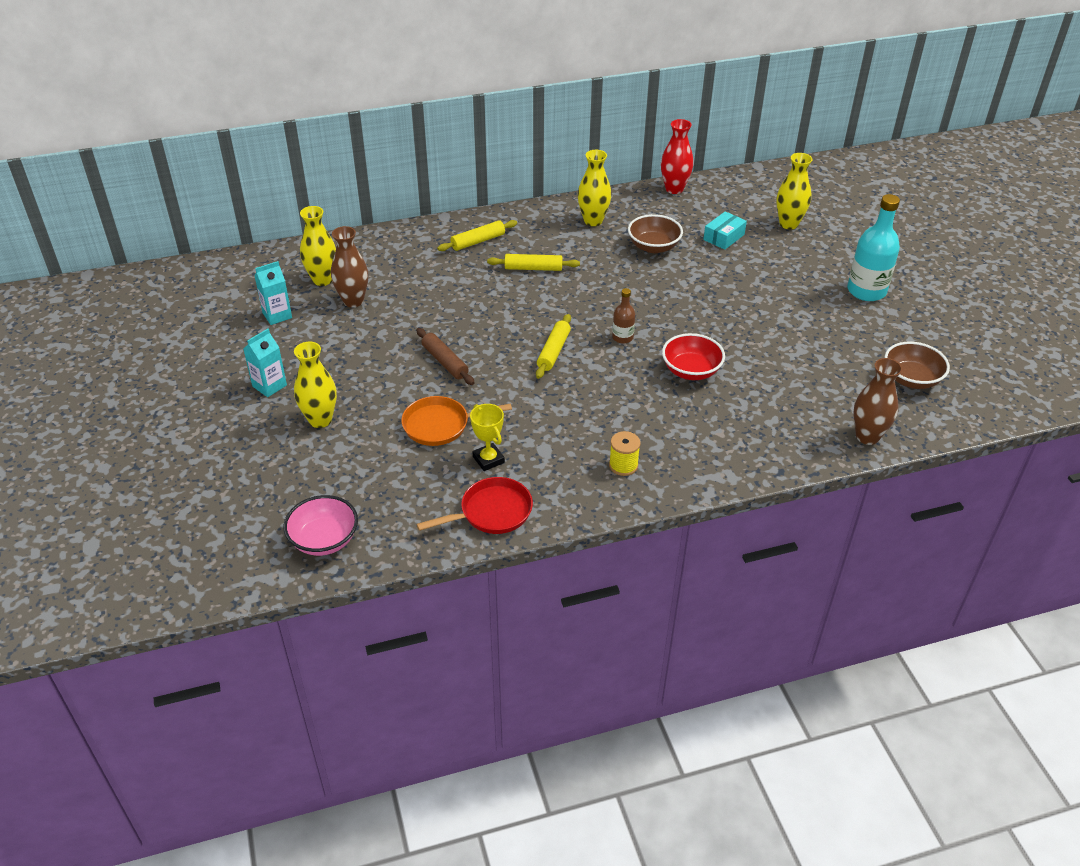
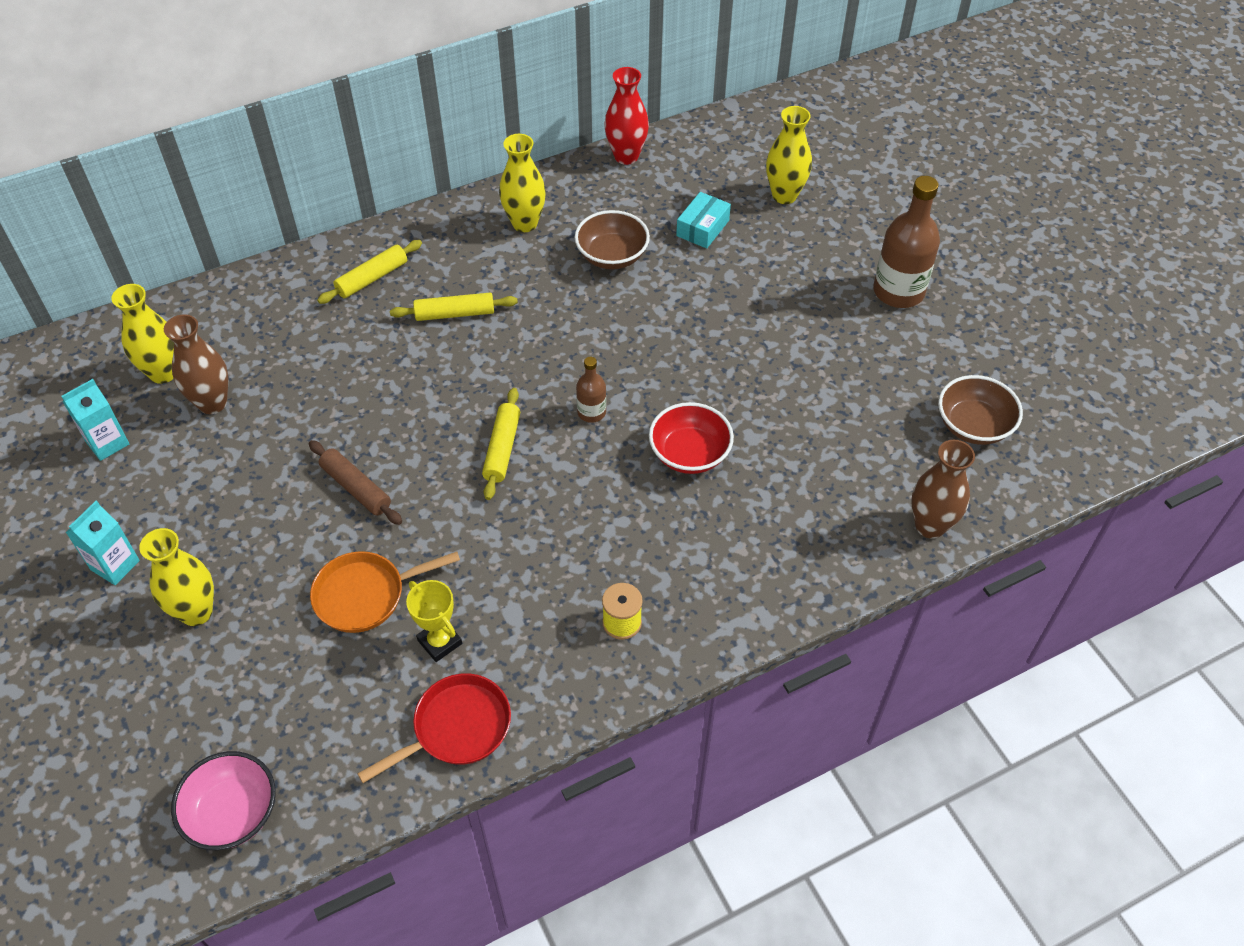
camera: 10 degrees left, 10 degrees up
(866, 291) = (898, 291): turquoise bottle -> brown bottle

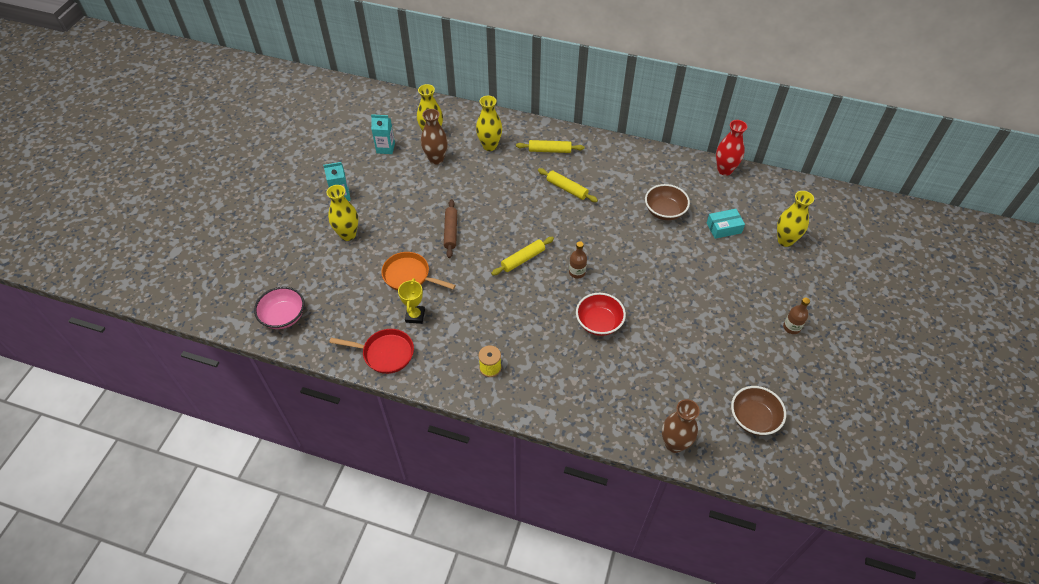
camera: 45 degrees right, 0 degrees up
(525, 223) = (641, 170): yellow vase -> yellow vase (489, 146)
(898, 291) = (791, 327): brown bottle -> brown bottle, size x0.52

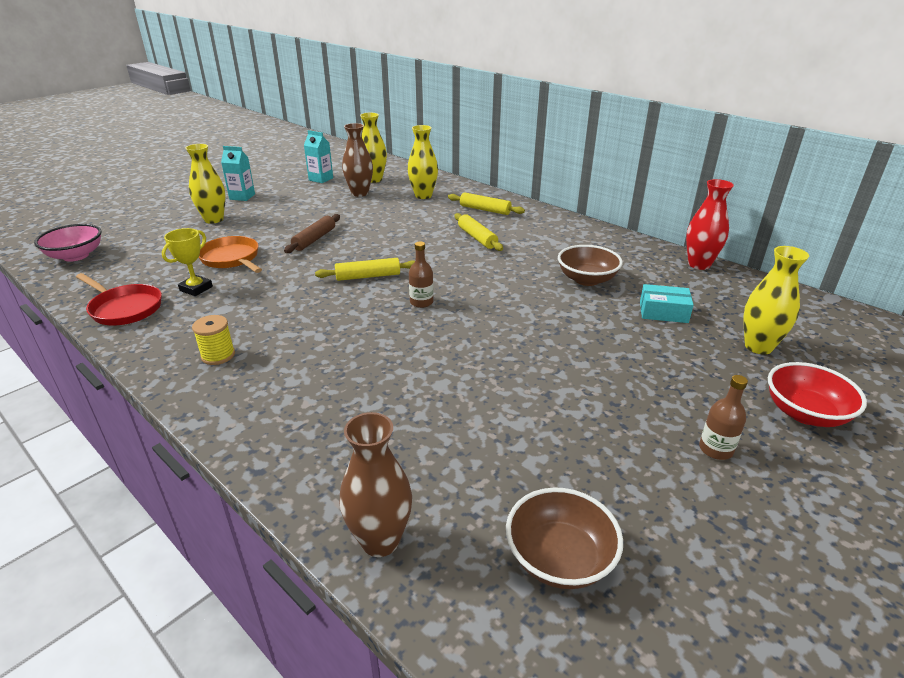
camera: 25 degrees right, 20 degrees down
(599, 323) = (403, 354): red bowl -> red bowl (805, 413)

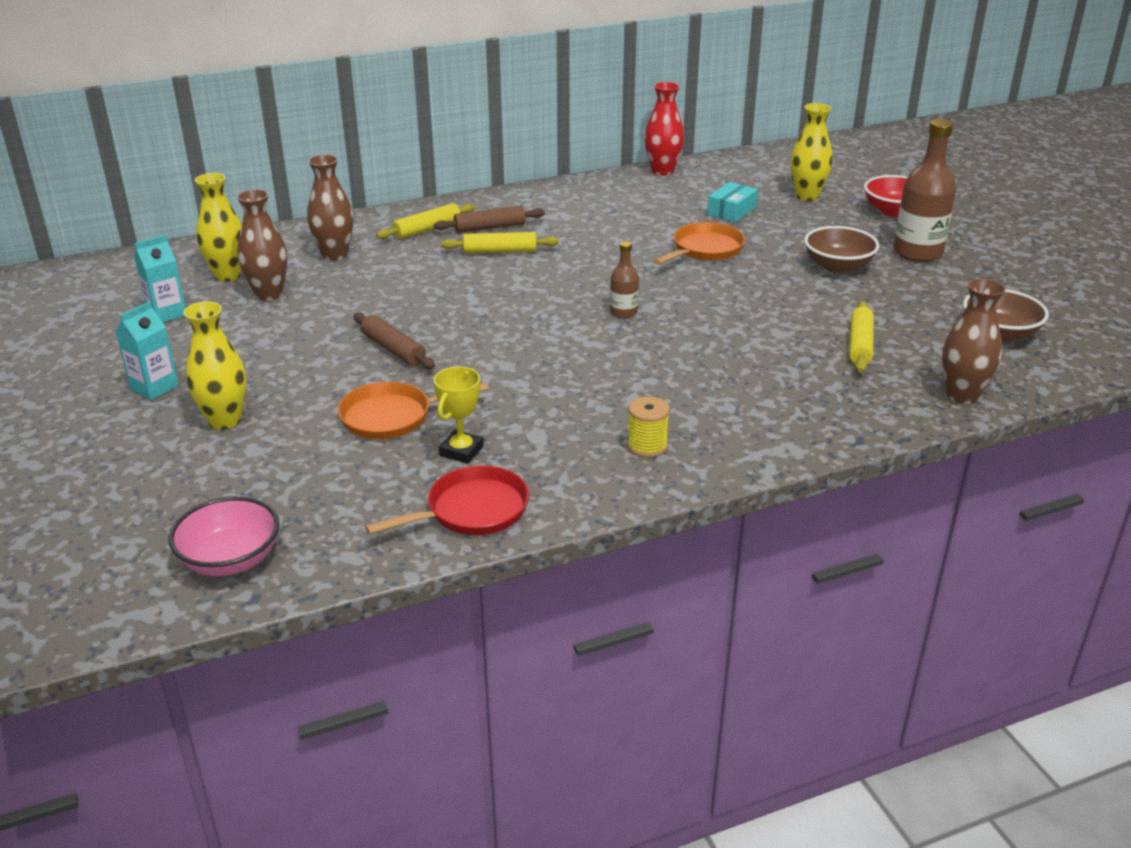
camera: 65 degrees left, 0 degrees up
(196, 288) = (461, 451): yellow trophy -> yellow trophy turned 60 degrees clockwise
(368, 276) = (536, 331): yellow rolling pin -> yellow rolling pin (860, 345)
(423, 196) = (335, 254): yellow vase -> brown vase
(510, 226) = (490, 227): none -> brown rolling pin
(568, 314) = (704, 250): none -> orange pan
(586, 279) = (647, 224): brown bowl -> brown bowl (838, 266)
(715, 449) = (917, 252): brown bottle -> brown bottle, size x1.93

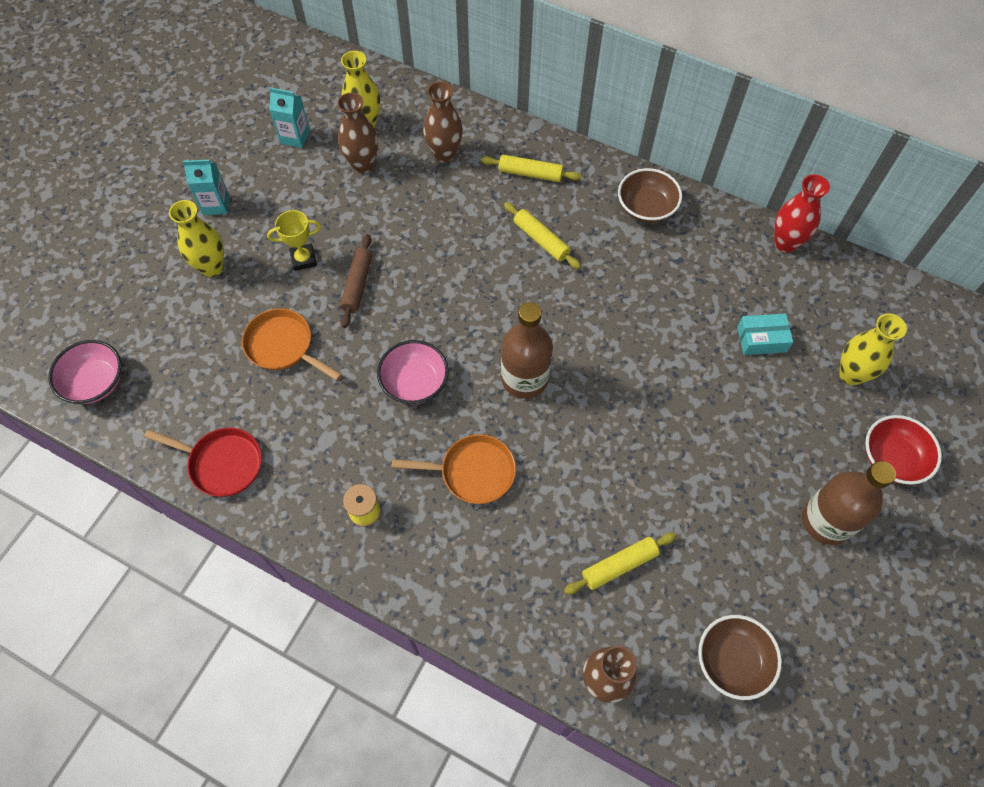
camera: 50 degrees right, 30 degrees up
(461, 451) = (277, 411): yellow trophy -> yellow trophy (303, 259)
(490, 227) = (570, 207): brown rolling pin -> none
(547, 364) = (414, 382): none -> pink bowl
(623, 312) = (524, 378): brown bottle -> brown bottle, size x1.93
(704, 250) = (673, 365): orange pan -> orange pan (473, 472)
(838, 266) = (738, 475): brown bowl -> brown bowl (646, 208)

